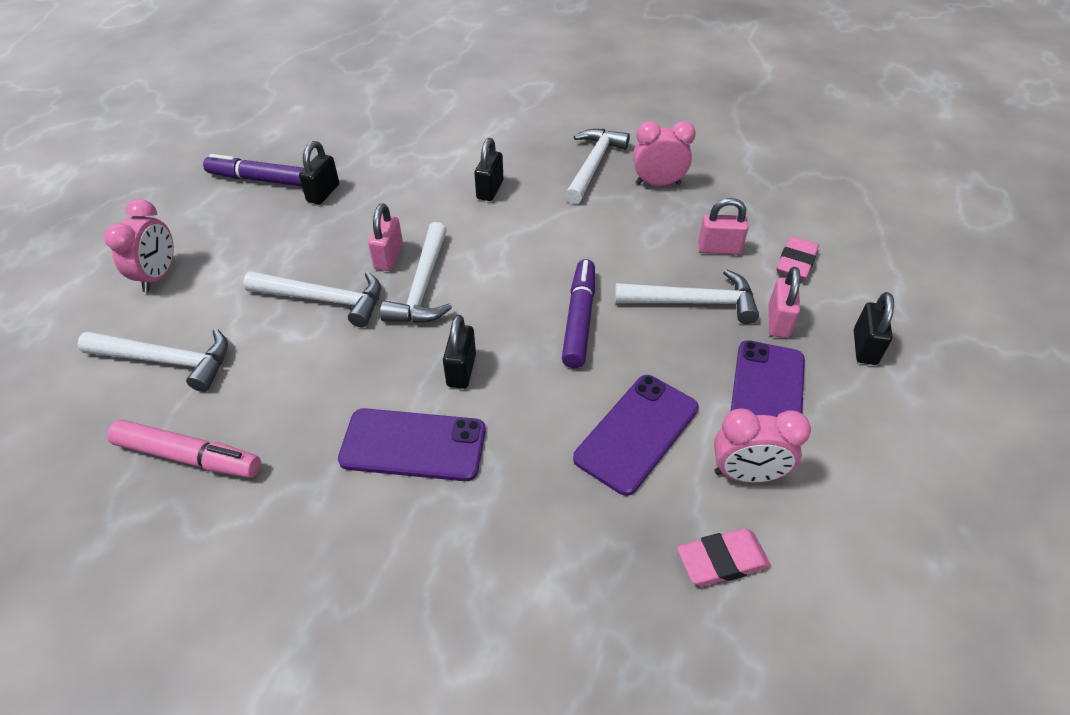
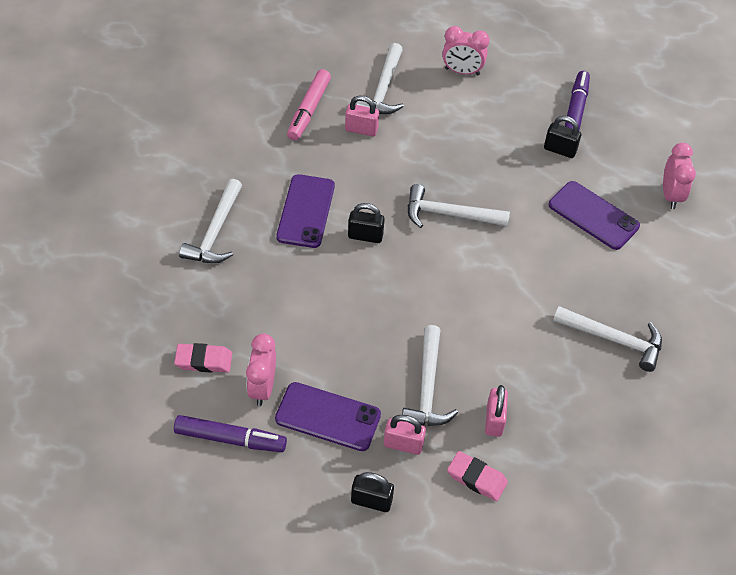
camera: 90 degrees right, 5 degrees up
(324, 299) = (436, 159): white hammer -> white hammer (215, 232)
(389, 257) = (482, 193): pink padlock -> pink padlock (361, 129)
(490, 190) = (570, 259): black padlock -> none
(579, 319) = (411, 308): purple marker -> purple marker (230, 439)
(636, 433) = (303, 330): purple phone -> purple phone (593, 215)
(658, 184) = (588, 388): pink clock -> pink clock (670, 195)
(722, 560) = (203, 360): pink eraser -> pink eraser turned 75 degrees counterclockwise

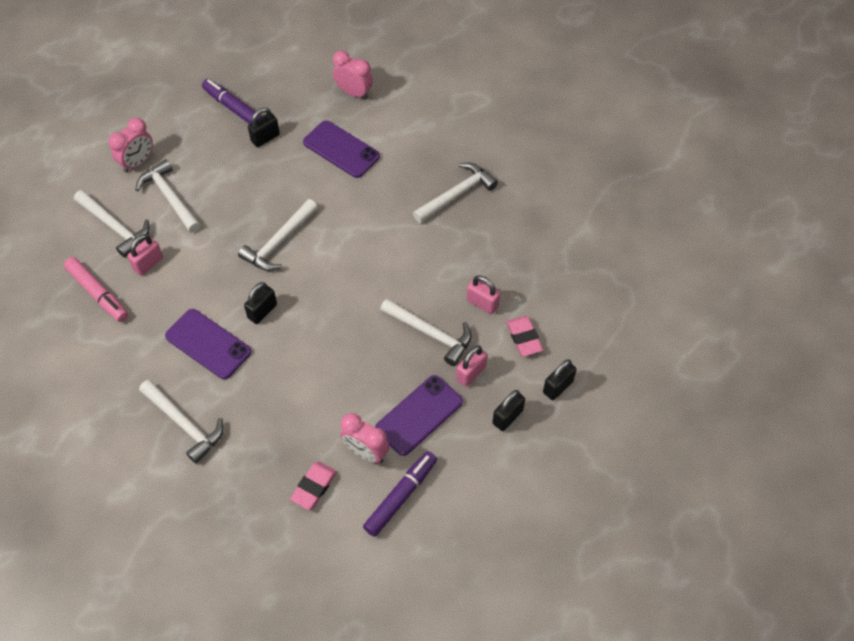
camera: 60 degrees left, 5 degrees up
(436, 537) = (558, 387): none -> black padlock
(441, 111) = (170, 197): none -> white hammer
(476, 478) = (524, 338): pink eraser -> pink eraser turned 75 degrees counterclockwise
(593, 215) = (341, 149): purple phone -> purple phone turned 60 degrees clockwise

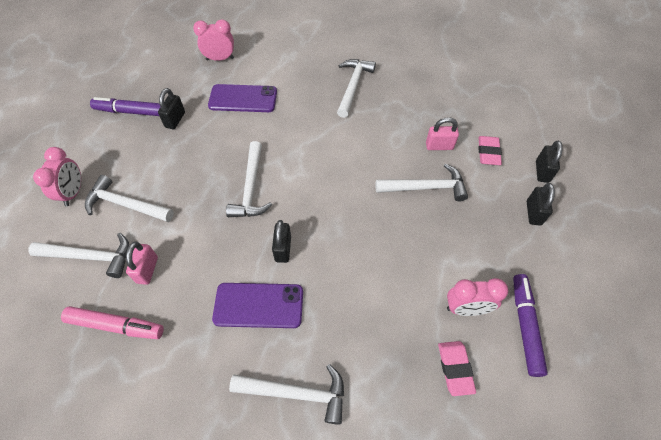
camera: 35 degrees left, 0 degrees up
(419, 415) = (475, 252): purple phone -> none
(471, 373) = (479, 198): pink padlock -> none
(524, 338) = (488, 153): pink eraser -> pink eraser turned 60 degrees clockwise

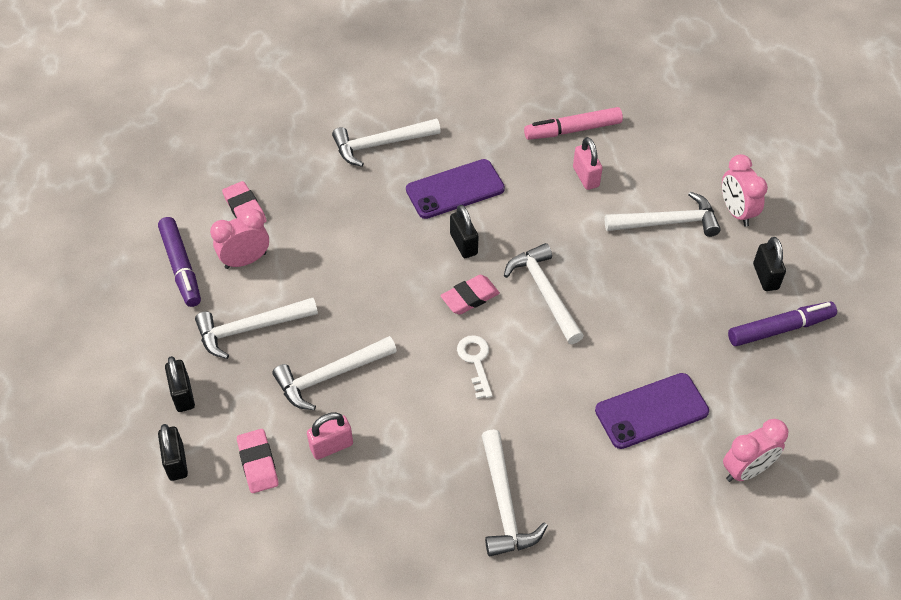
camera: 155 degrees right, 5 degrees down
(90, 256) = (652, 167): white hammer -> white hammer (250, 329)
(175, 120) = (713, 341): black padlock -> black padlock (765, 276)
(303, 205) = (470, 297): none -> pink eraser
(325, 161) = (475, 361): none -> white key

